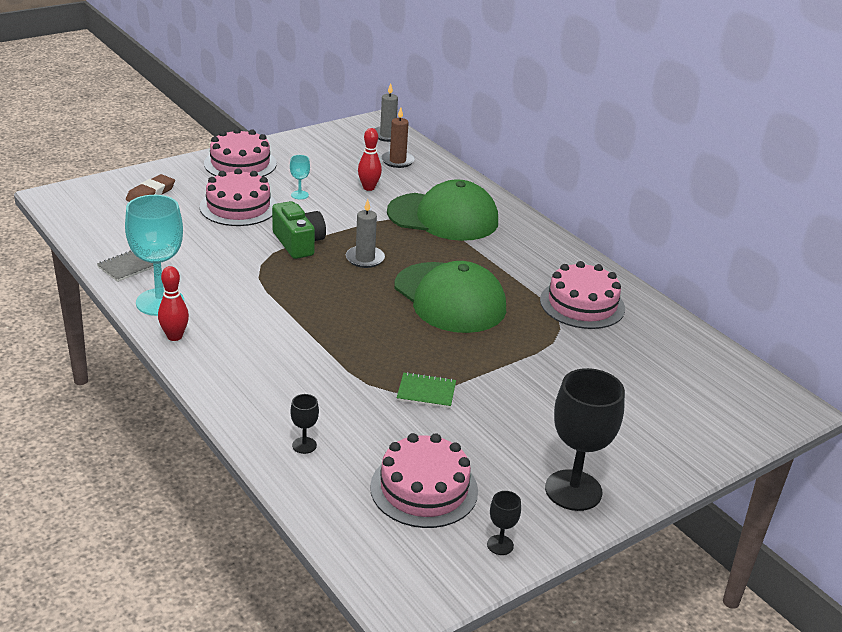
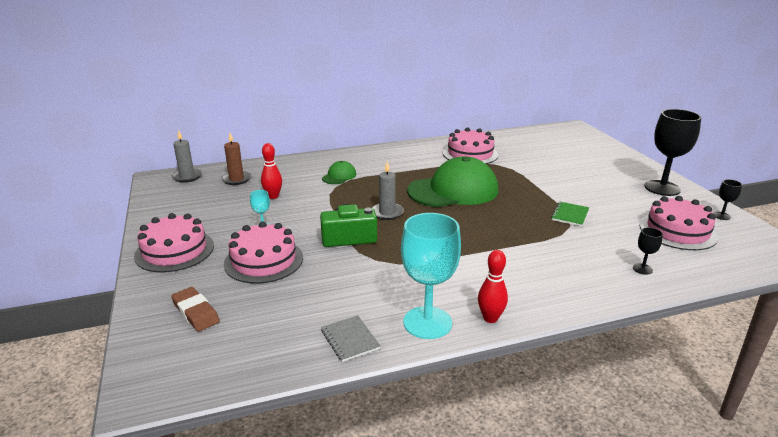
camera: 70 degrees left, 5 degrees down
(443, 217) = (339, 176): green cap -> green cap, size x0.44

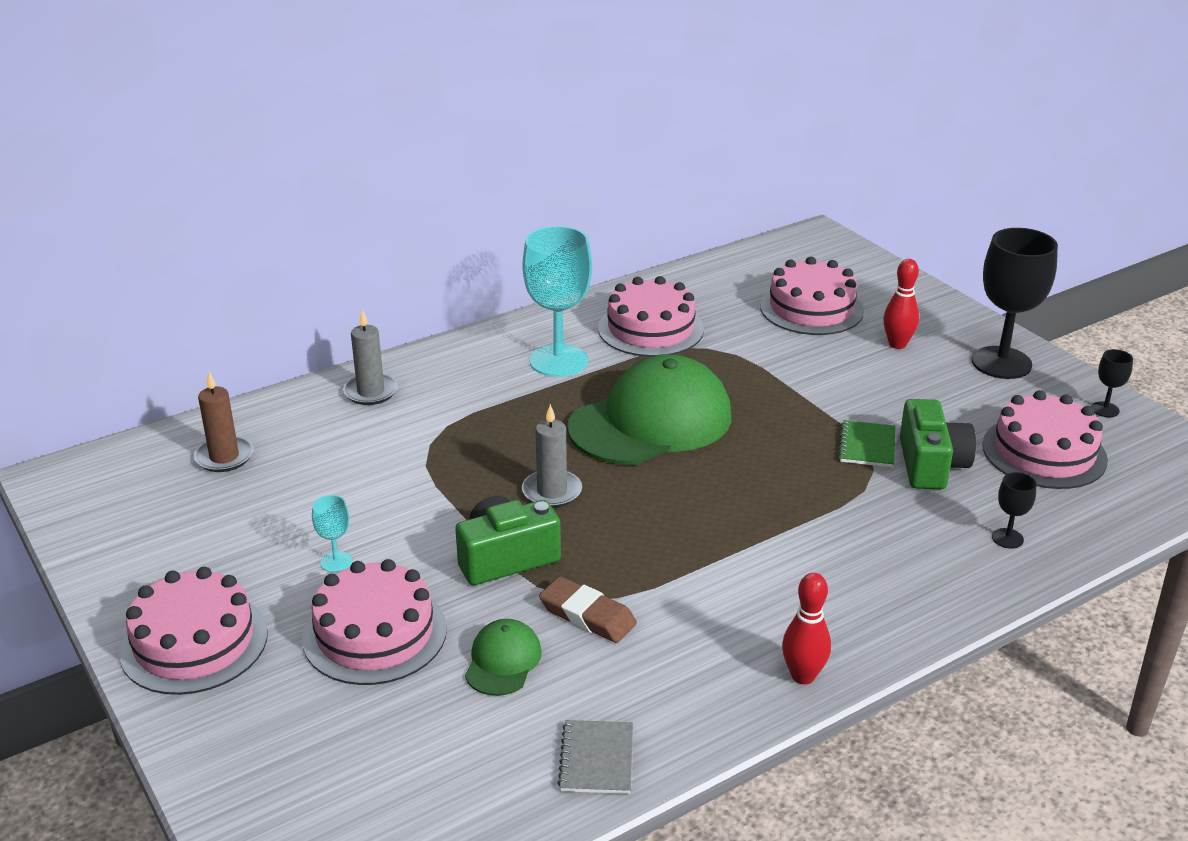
camera: 15 degrees left, 5 degrees up
(187, 177) = (118, 466): grey candle -> grey candle (371, 392)
(195, 312) = (307, 761): brown eraser -> brown eraser (587, 615)
(273, 196) = (319, 487): red bowling pin -> red bowling pin (897, 344)
(339, 176) = (425, 419): green cap -> green cap (503, 661)
(350, 339) = (597, 759): grey notebook -> grey notebook turned 45 degrees clockwise
(427, 322) = (708, 703): turquoise goblet -> turquoise goblet (558, 361)
(559, 154) = (811, 308): none -> pink cake
(605, 228) = (931, 464): none -> green camera

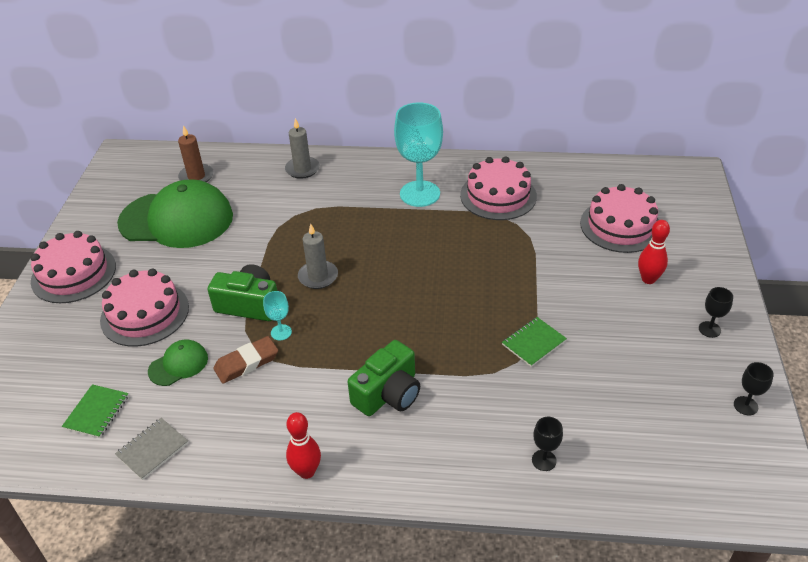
camera: 40 degrees right, 10 degrees up
(336, 562) = (175, 263): turquoise goblet -> turquoise goblet (281, 332)
(465, 765) = (97, 412): none -> green notebook
(587, 615) = (246, 363): brown eraser -> brown eraser turned 75 degrees clockwise
(651, 422) = (423, 259): green cap -> green cap (177, 219)
(931, 464) = (559, 378): green camera -> green camera (388, 394)
(1001, 363) = (709, 329): black goblet -> black goblet, size x0.44
(1044, 452) = (653, 413): pink cake -> none

